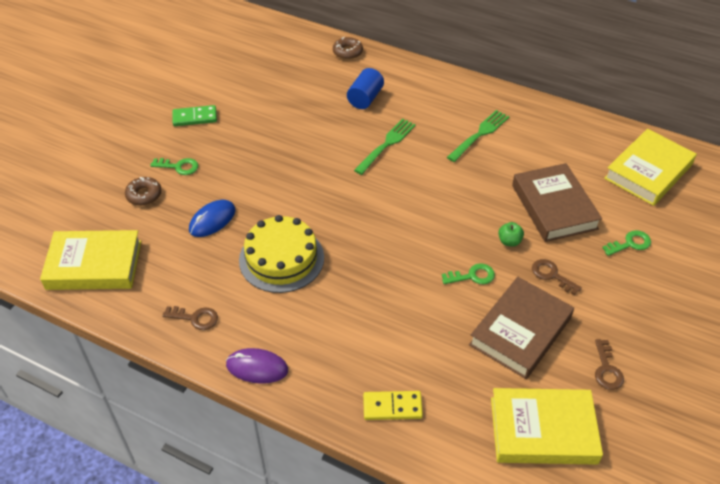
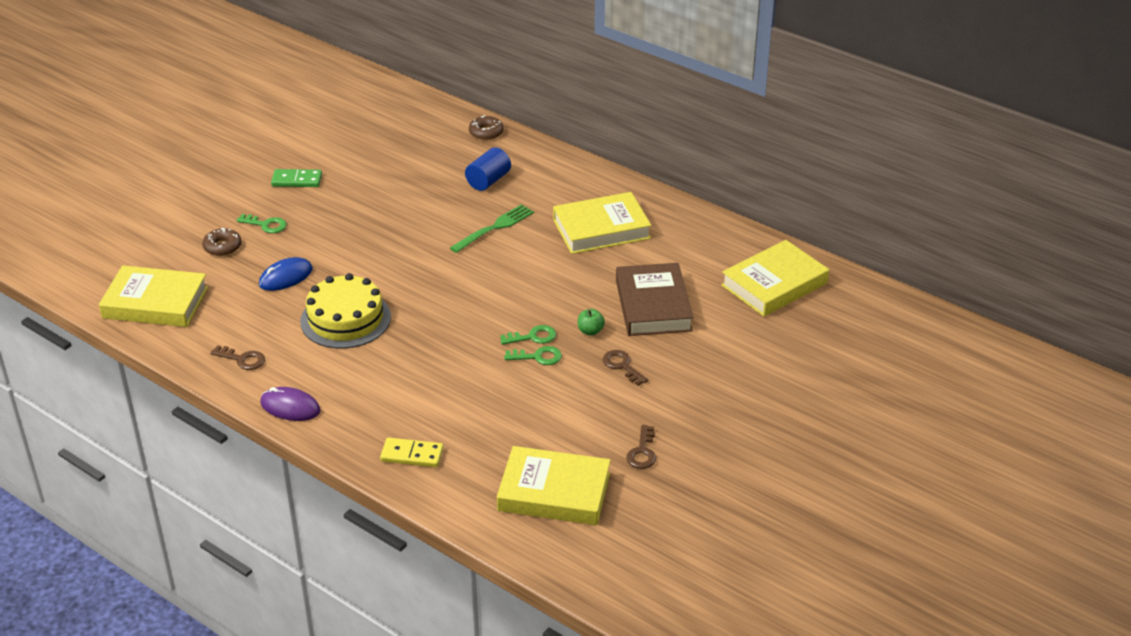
camera: 10 degrees right, 10 degrees down
(479, 134) = (601, 229): green fork -> yellow book
(520, 331) = (567, 409): brown book -> none
(630, 244) = (720, 348): green key -> green key (533, 337)

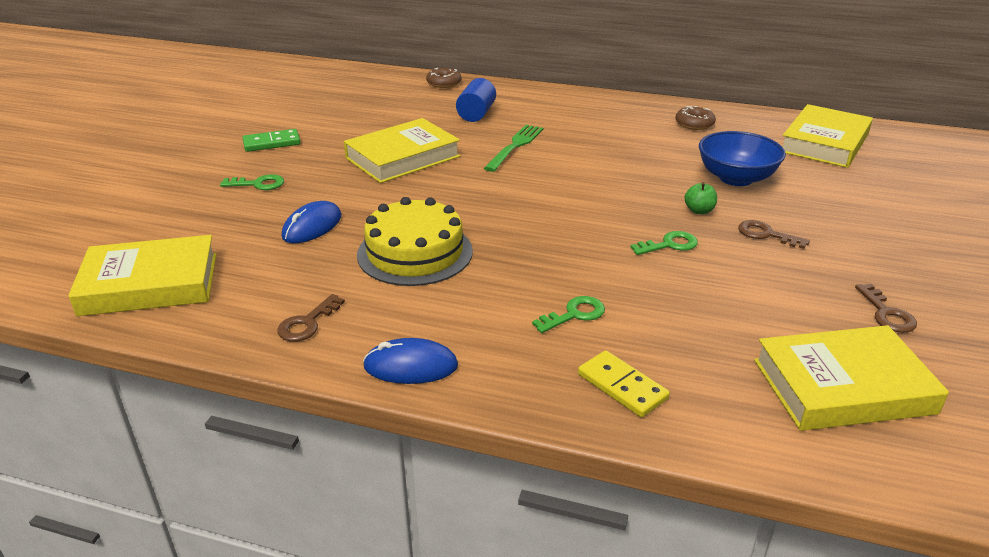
camera: 20 degrees left, 5 degrees down
(222, 247) = (215, 212): brown donut -> brown donut (694, 124)
(242, 359) = (307, 323): brown key -> brown key turned 120 degrees clockwise
(290, 407) = (411, 366): purple mouse -> blue mouse
(412, 455) = (622, 386): yellow domino -> yellow domino turned 60 degrees clockwise
(533, 337) = (645, 227): green key -> green key (574, 314)
(601, 229) = (620, 130): yellow book -> yellow book (402, 157)
(653, 305) = (736, 178): brown book -> blue bowl

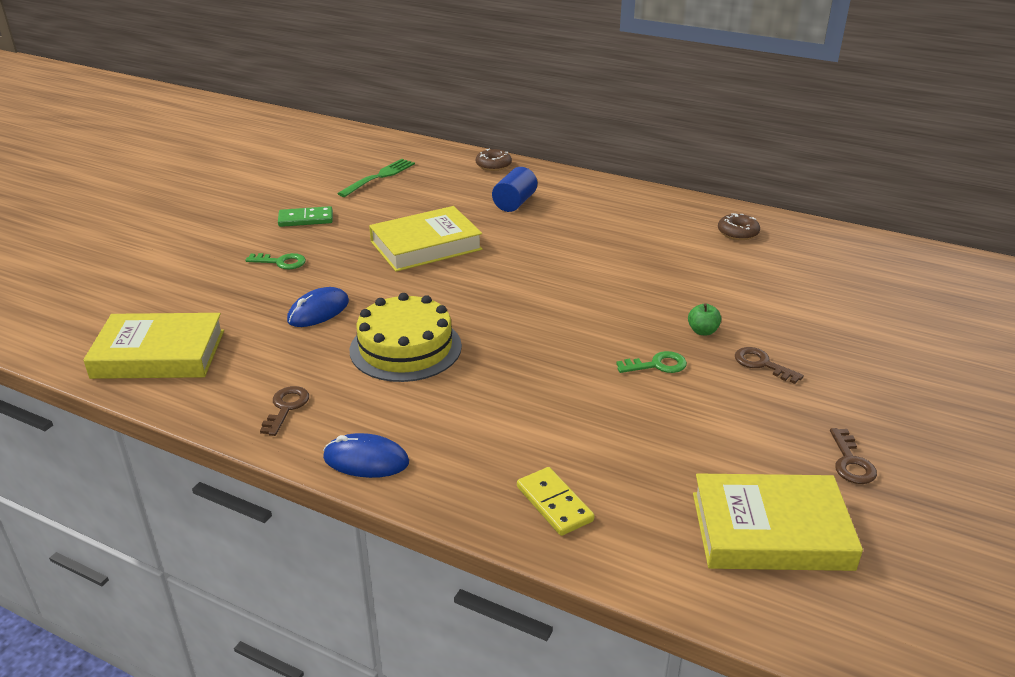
camera: 10 degrees right, 0 degrees up
(307, 323) = (286, 408): brown key -> brown key turned 150 degrees clockwise
(515, 146) = (541, 243): green fork -> green fork (379, 177)
(574, 314) = (535, 427): green key -> none
(736, 178) = (756, 299): blue bowl -> none
(824, 143) = (871, 266): yellow book -> none

